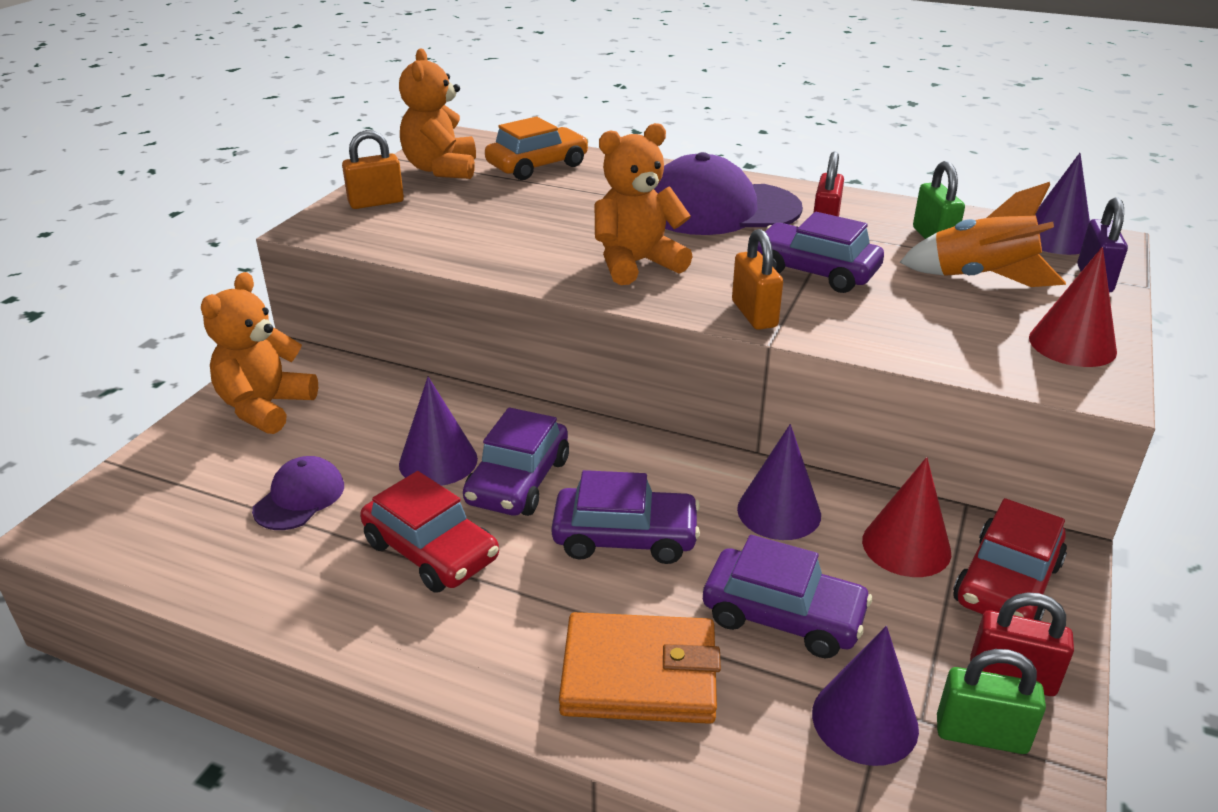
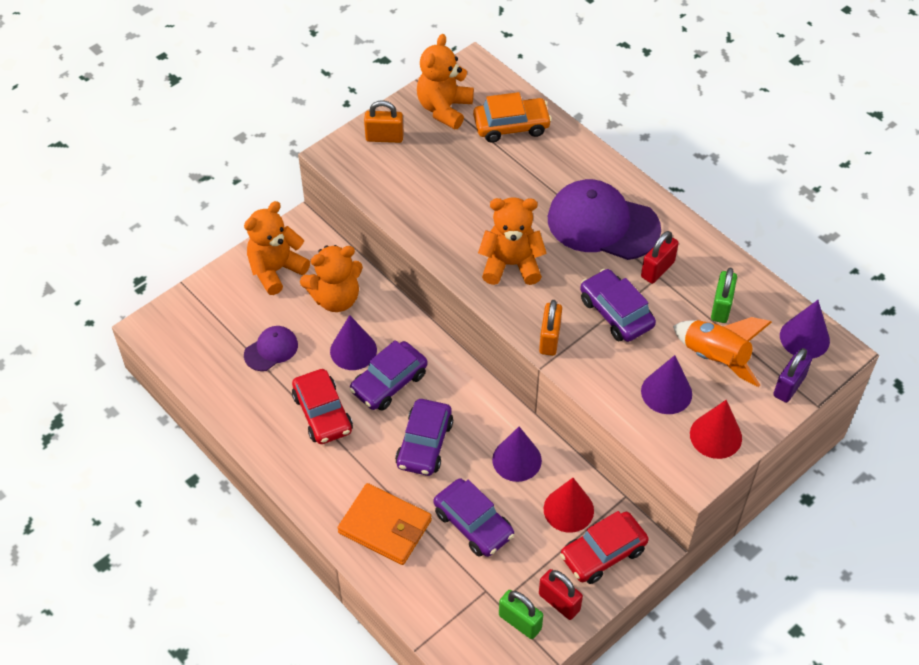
camera: 25 degrees right, 20 degrees up
(377, 413) = (336, 298): none -> orange teddy bear
(625, 537) = (424, 444): purple car -> purple car turned 75 degrees clockwise
(865, 720) = (472, 593): purple cone -> purple cone (666, 392)

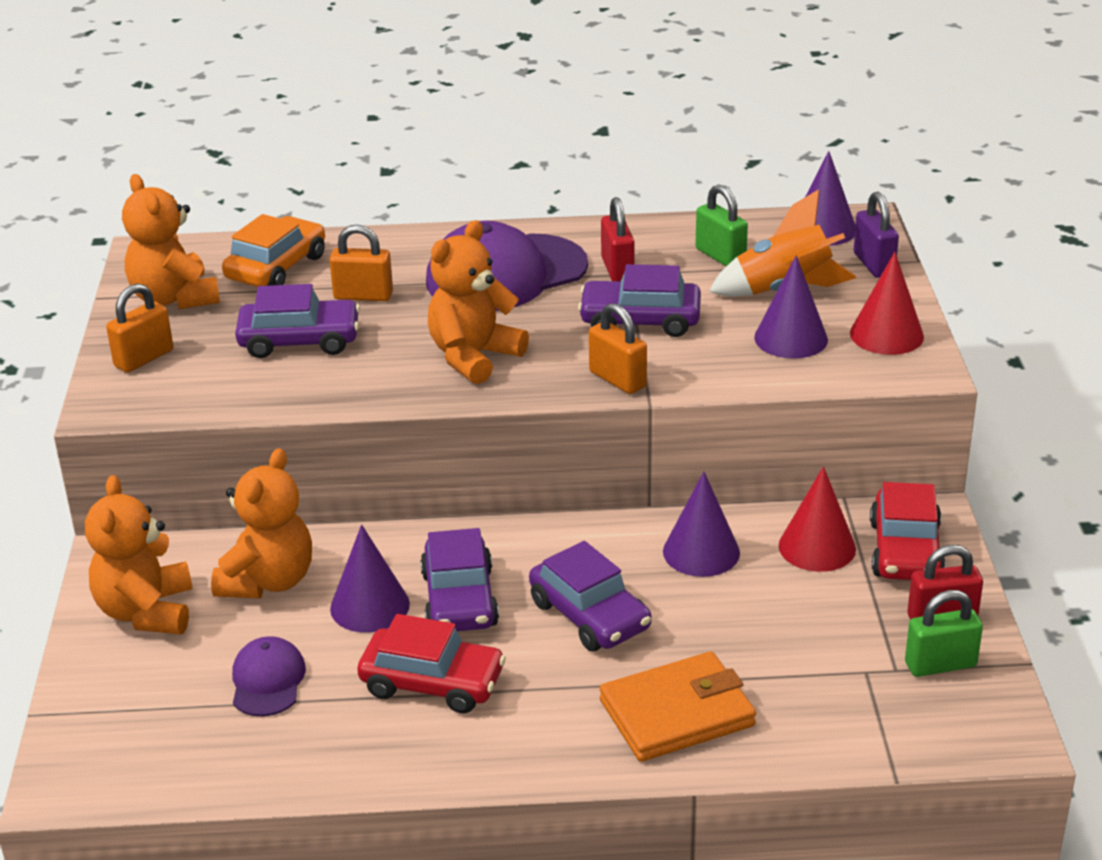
camera: 50 degrees left, 20 degrees down
(473, 524) = (756, 633): purple car -> purple car (299, 340)
(521, 180) = (363, 296): none -> orange padlock

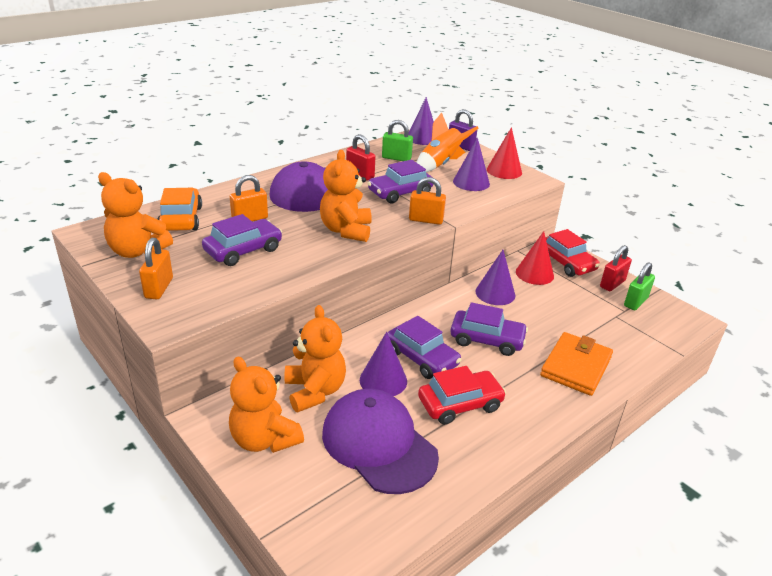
camera: 40 degrees left, 0 degrees up
(268, 681) = (379, 444): purple cap -> purple cap, size x2.00

